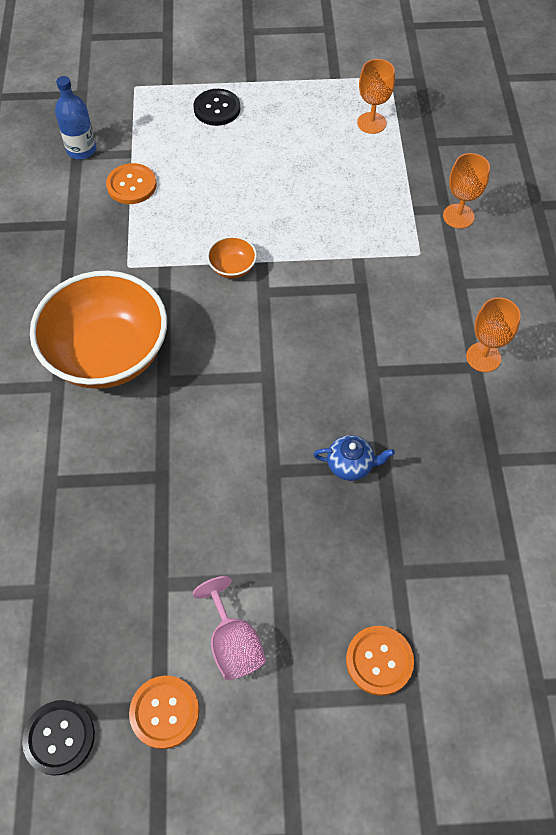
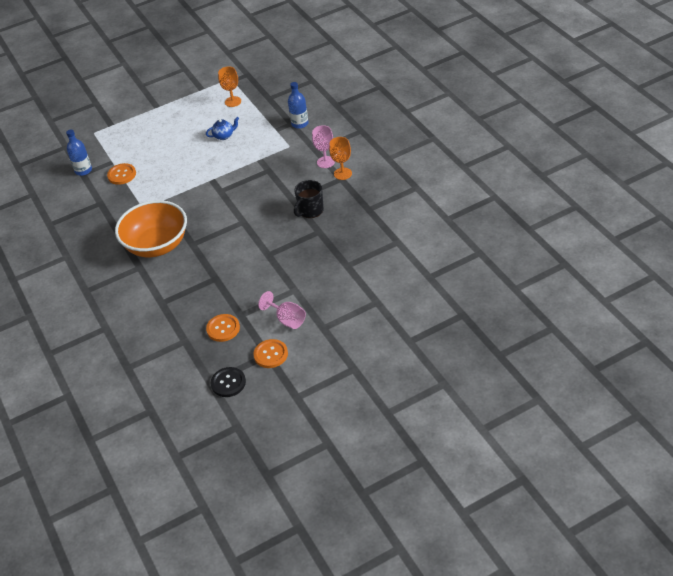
camera: 20 degrees left, 15 degrees down
(217, 109) = (146, 126): black button -> none
(232, 267) = (198, 187): orange bowl -> none
(351, 465) = (303, 237): blue teapot -> blue teapot (224, 136)
(379, 661) = (356, 297): orange button -> orange button (223, 328)
(391, 411) = (310, 210): none -> black mug
(458, 216) = (300, 124): orange goblet -> blue bottle
(465, 317) = (325, 162): none -> pink goblet

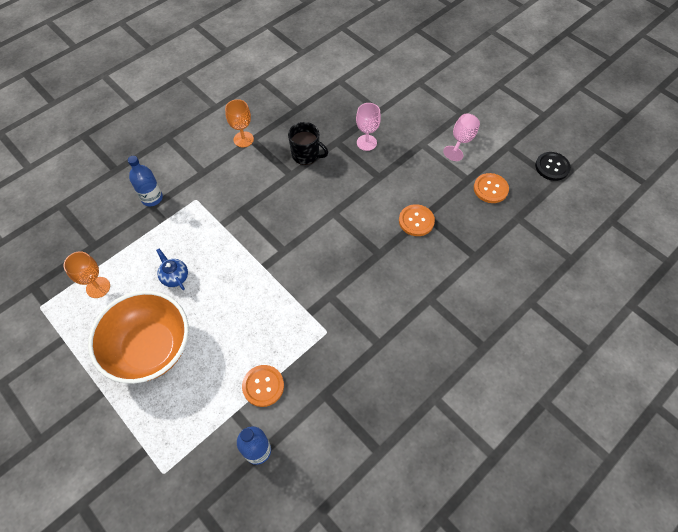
camera: 110 degrees left, 15 degrees up
(157, 245) = (390, 291): orange bowl -> orange bowl (150, 348)
(271, 354) = (507, 143): orange button -> orange button (416, 221)
(325, 162) = (224, 158): pink goblet -> pink goblet (366, 142)

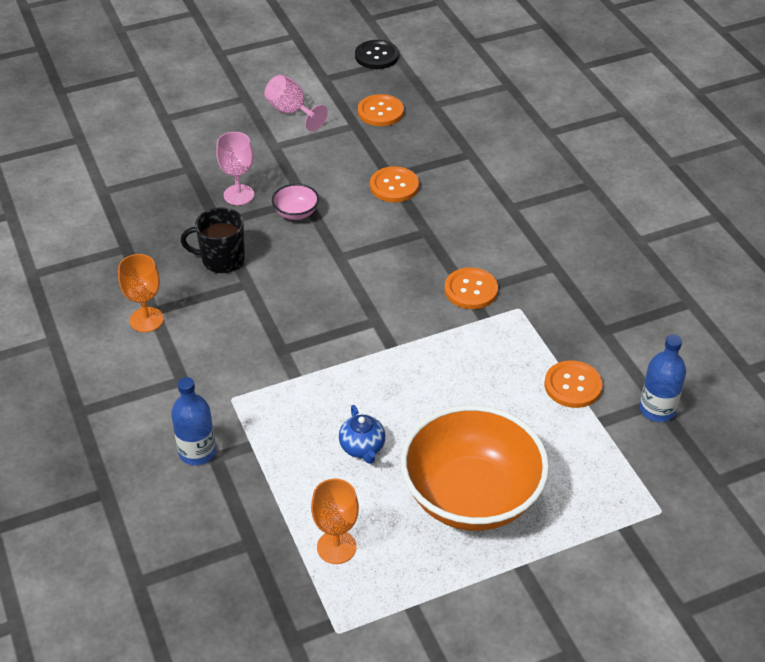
camera: 70 degrees left, 15 degrees down
(175, 277) = (362, 448): blue teapot -> blue teapot turned 90 degrees counterclockwise
(306, 155) = (222, 259): black mug -> black mug turned 135 degrees counterclockwise
(332, 297) = (471, 290): none -> orange button
(363, 177) = (296, 213): none -> pink bowl

